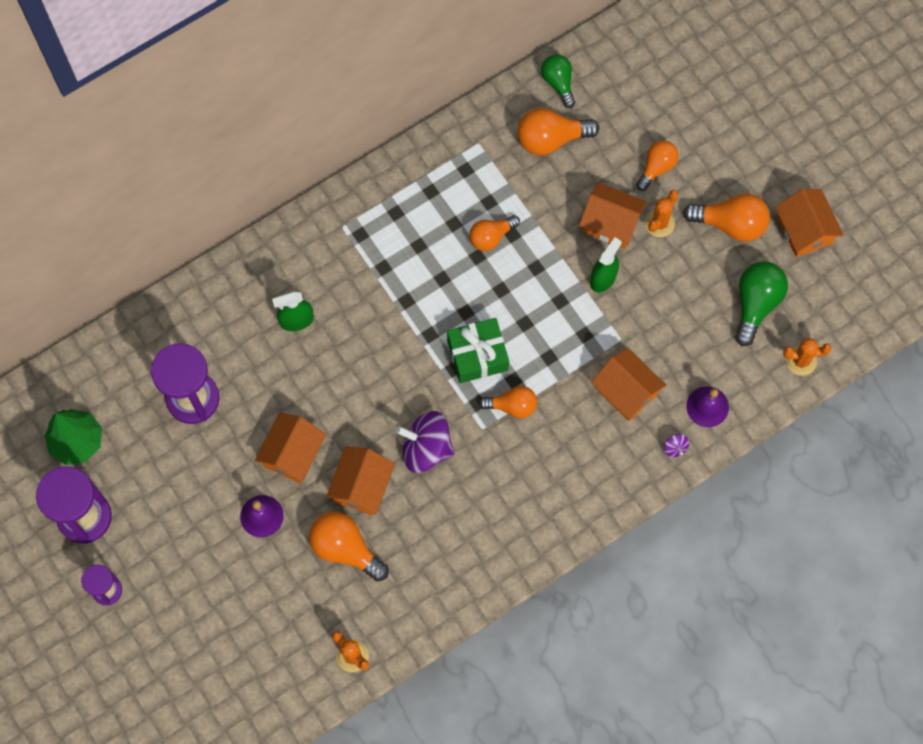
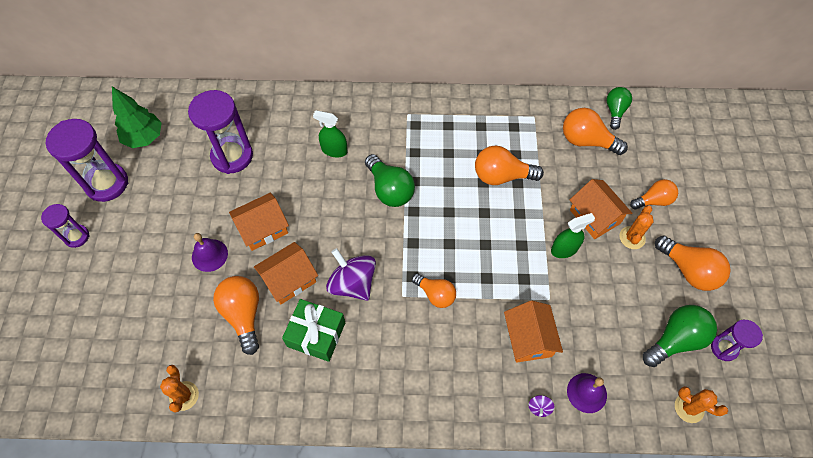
camera: 35 degrees right, 10 degrees down
(388, 327) = (390, 189): none -> green light bulb
(477, 355) = (436, 244): green gift -> green gift (316, 334)
(491, 237) = (501, 176): orange light bulb -> orange light bulb, size x1.51
(659, 223) = (632, 238): orange cactus -> orange cactus turned 45 degrees counterclockwise
(802, 283) = (724, 348): none -> purple hourglass
(804, 230) = (748, 310): orange house -> none

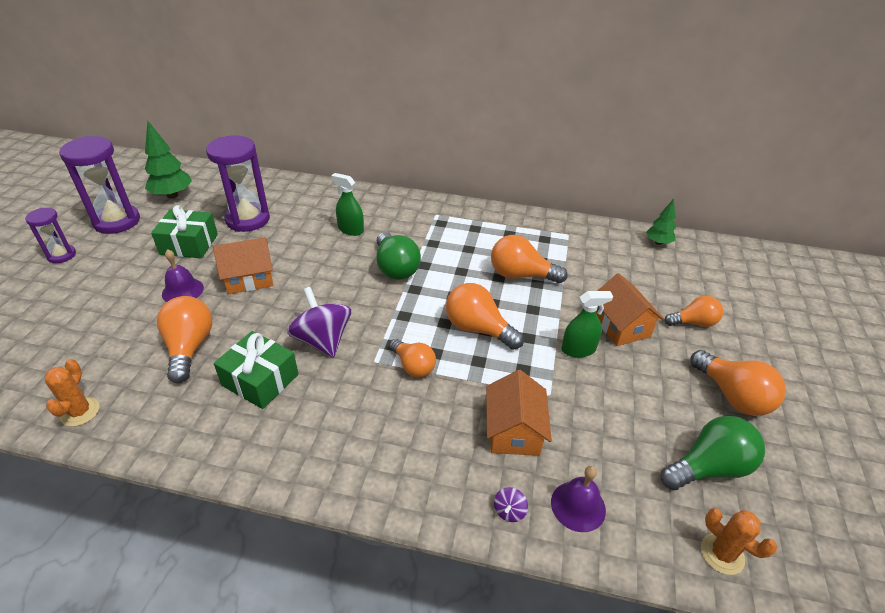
camera: 10 degrees right, 20 degrees down
(190, 199) = (189, 244): none -> green gift
(289, 280) = (255, 325): orange house -> none
(586, 141) = (622, 261): orange light bulb -> orange light bulb (478, 329)
(615, 111) = (658, 242): green light bulb -> green tree
(632, 238) = (663, 352): orange cactus -> none
(724, 348) = (777, 489): purple hourglass -> none

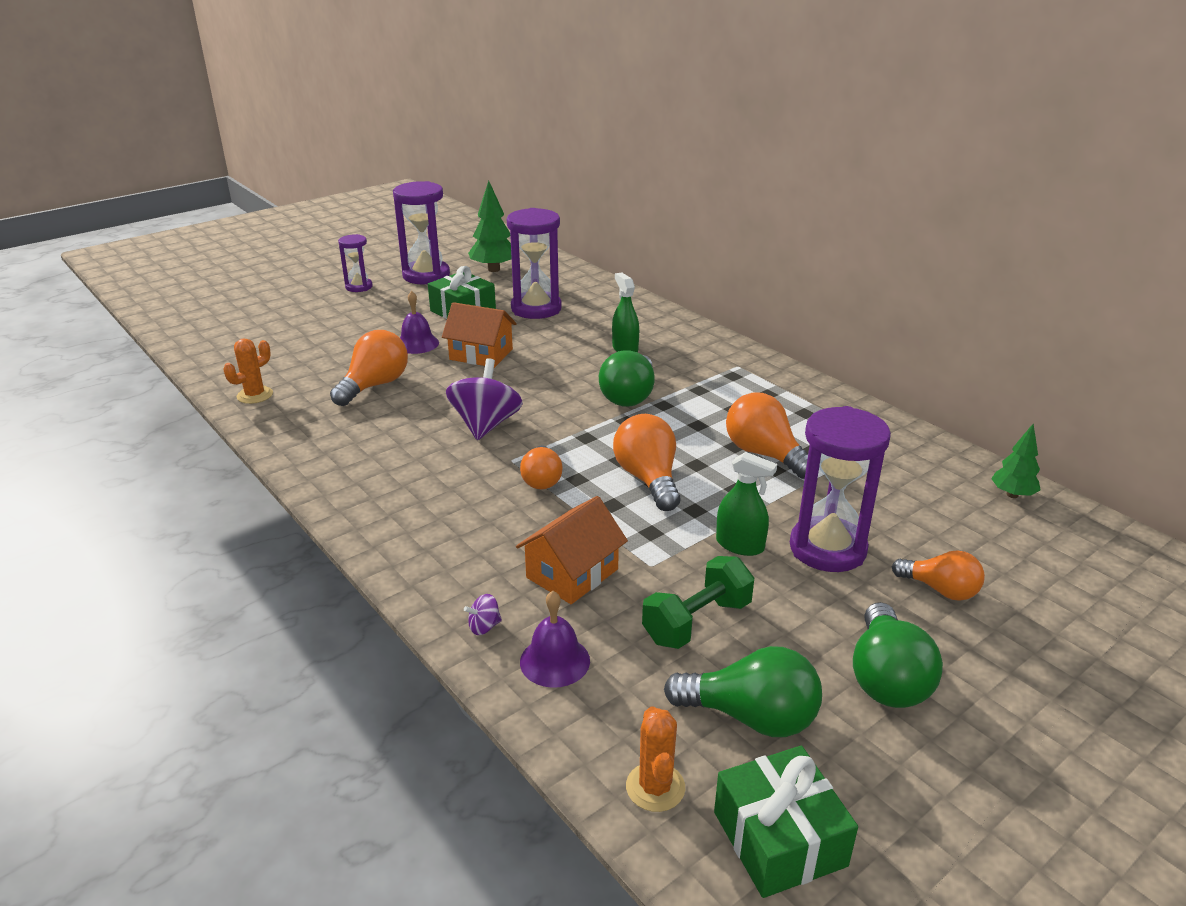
camera: 40 degrees right, 10 degrees down
(260, 380) = (399, 431): green gift -> green gift (779, 838)
(616, 420) = (697, 622): none -> green dumbbell
(620, 326) = (827, 548): orange house -> purple hourglass
(732, 396) = (886, 678): orange light bulb -> green light bulb

